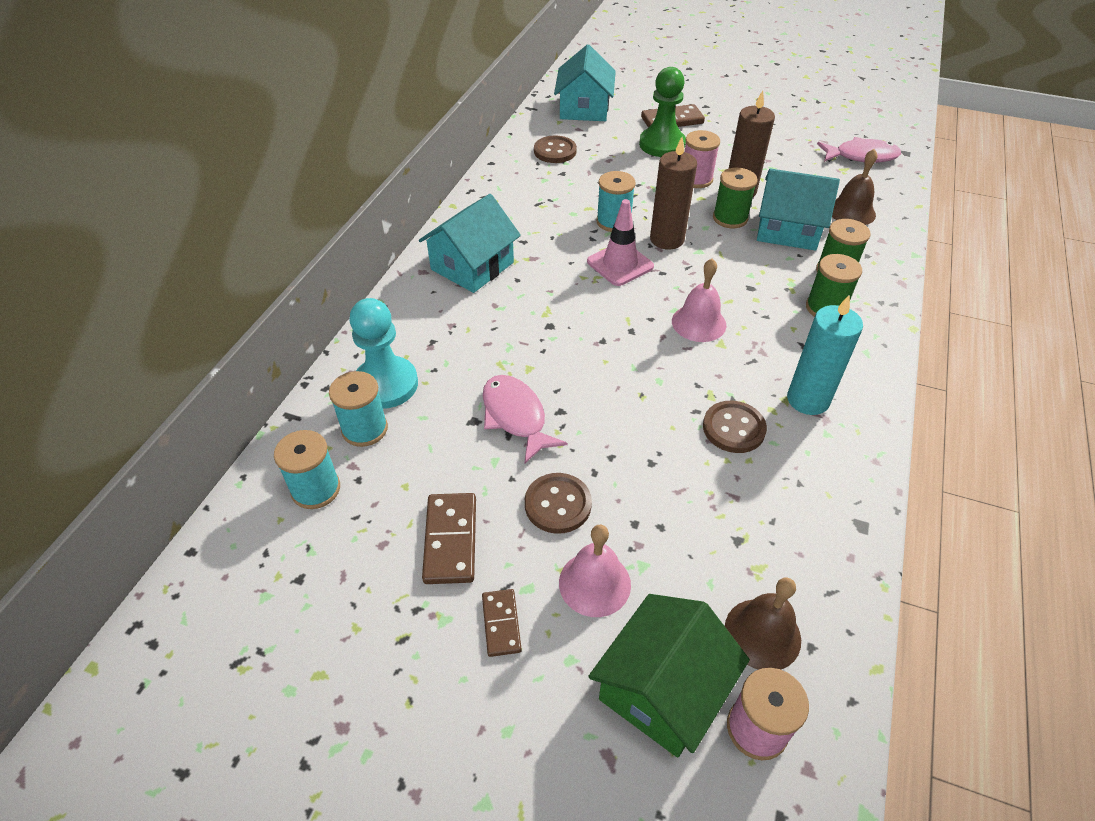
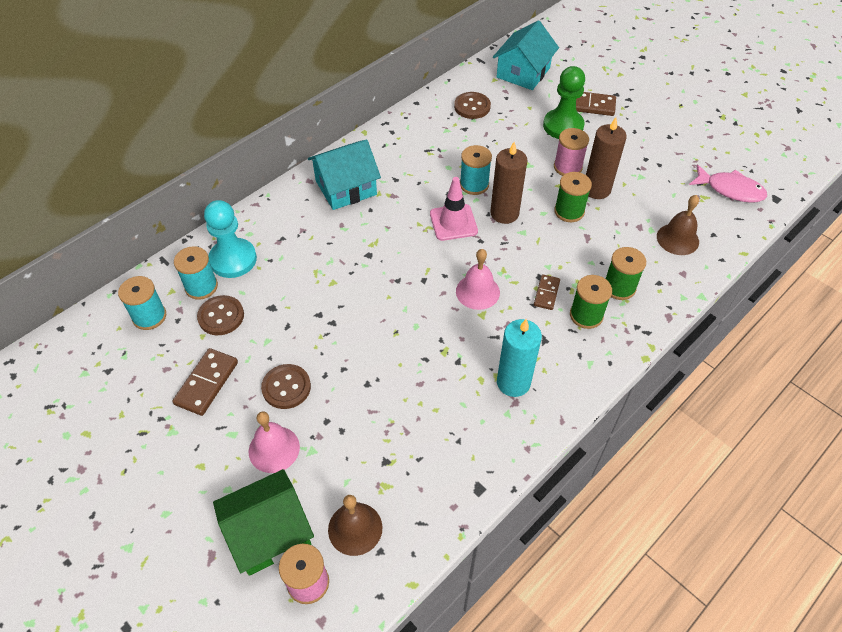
camera: 25 degrees right, 5 degrees up
(501, 623) = (202, 449): brown domino -> brown domino (546, 293)
(516, 417) = (300, 315): pink fish -> none
(733, 428) = (442, 382): brown button -> brown button (221, 316)
(788, 229) = (609, 237): turquoise house -> none

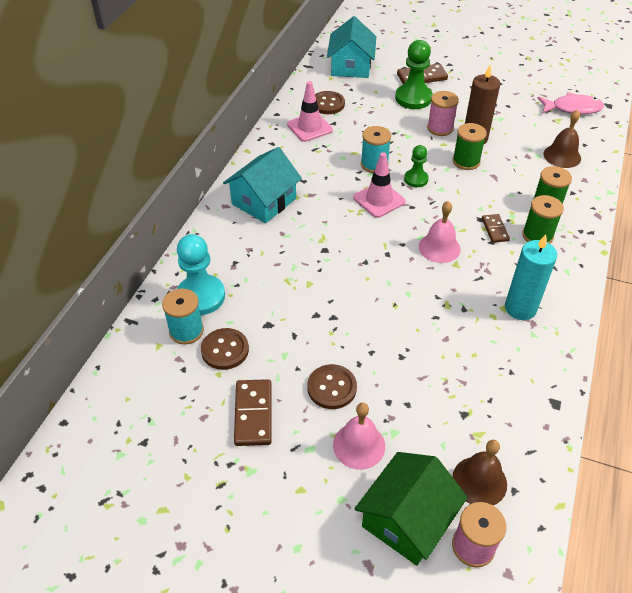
camera: 25 degrees left, 5 degrees down
(149, 316) = (152, 376): turquoise spool -> none
(438, 126) = (309, 127): none -> pink traffic cone
(504, 213) = (416, 179): brown candle -> green pawn

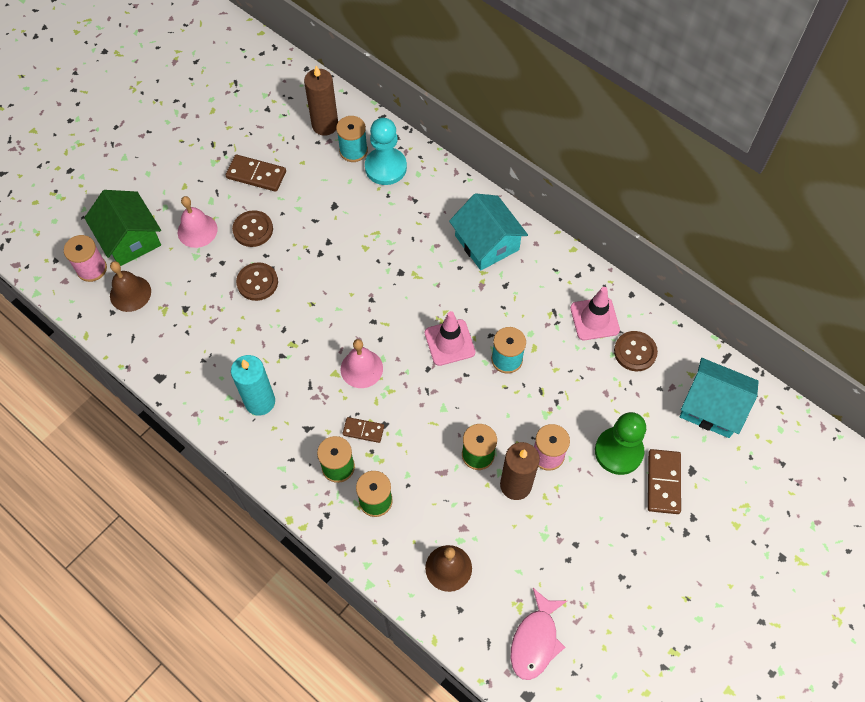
camera: 110 degrees right, 15 degrees up
(155, 370) = (325, 125): none -> brown candle
(225, 350) = (322, 171): brown button -> brown button (257, 282)
(416, 179) = (467, 390): green pawn -> none

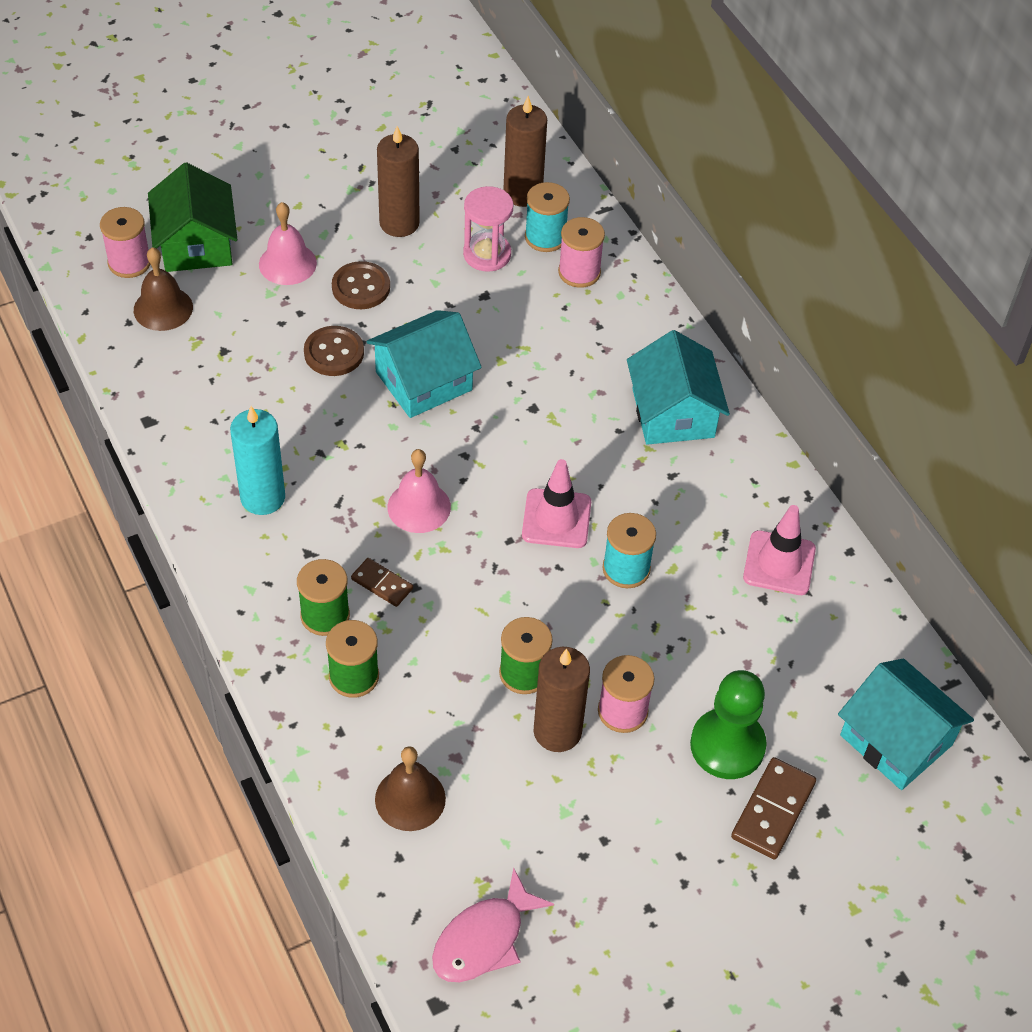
camera: 20 degrees right, 10 degrees down
(256, 175) = (399, 223): brown domino -> brown candle
(322, 176) = (487, 254): none -> pink hourglass
(324, 280) = (424, 381): none -> turquoise house
(385, 167) = (579, 272): turquoise pawn -> pink spool
(635, 352) = (817, 627): brown button -> none

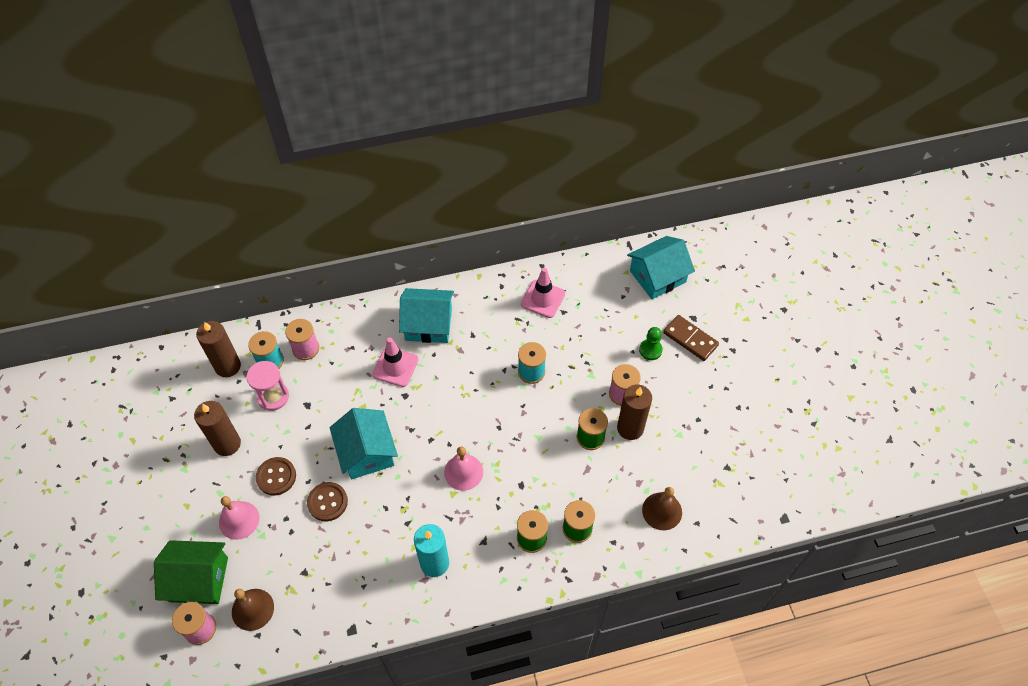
camera: 75 degrees left, 5 degrees up
(382, 584) = (515, 502): brown domino -> none
(484, 939) = (749, 488): pink fish -> none
(556, 519) = (489, 399): pink traffic cone -> pink traffic cone (395, 367)
(727, 745) = (650, 350): green pawn -> green pawn, size x0.58

